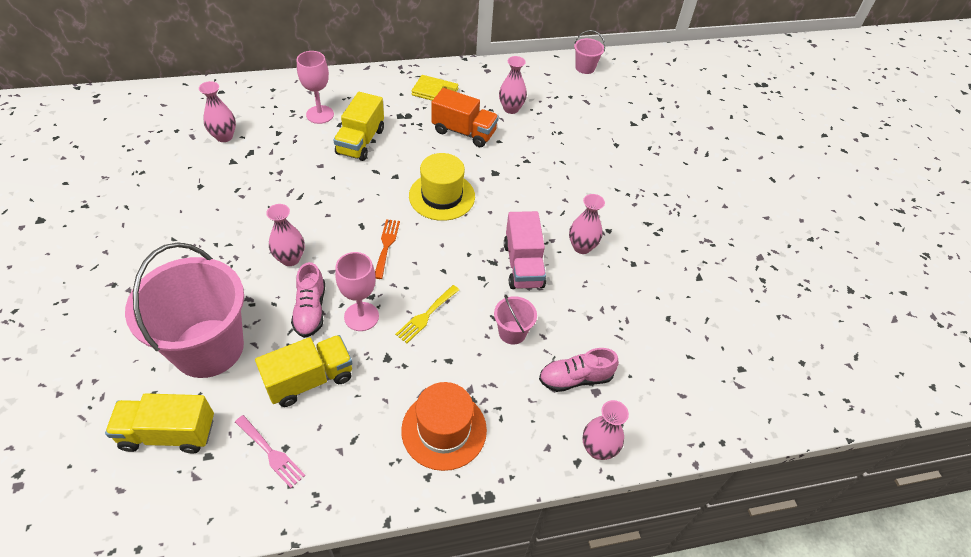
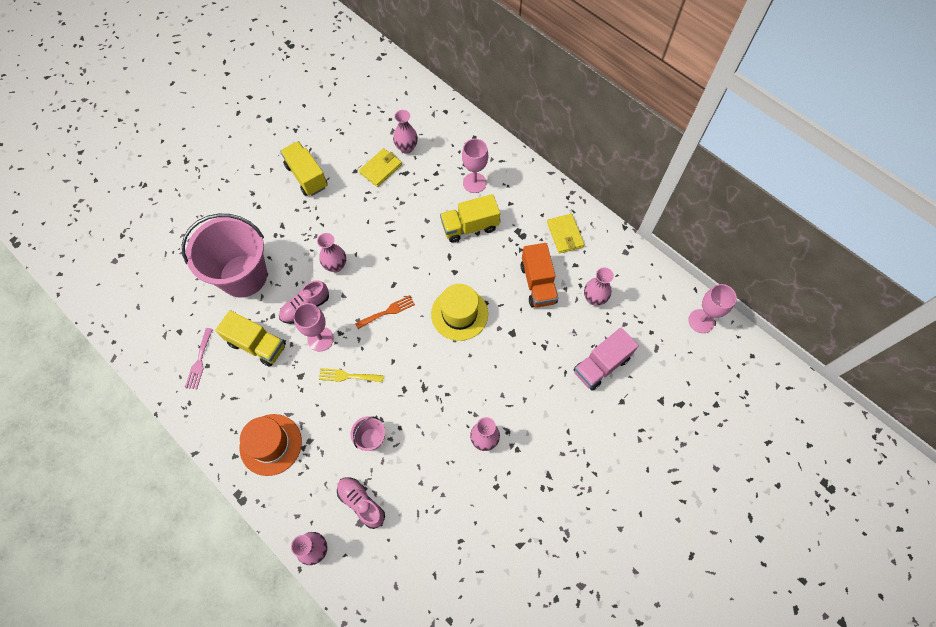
camera: 60 degrees right, 15 degrees up
(168, 433) = (180, 301): yellow truck -> yellow truck (306, 176)
(223, 166) = (381, 169): none -> yellow wallet
(523, 265) = (435, 409): pink truck -> pink truck (601, 365)
(585, 67) = (701, 321): pink bucket -> pink goblet

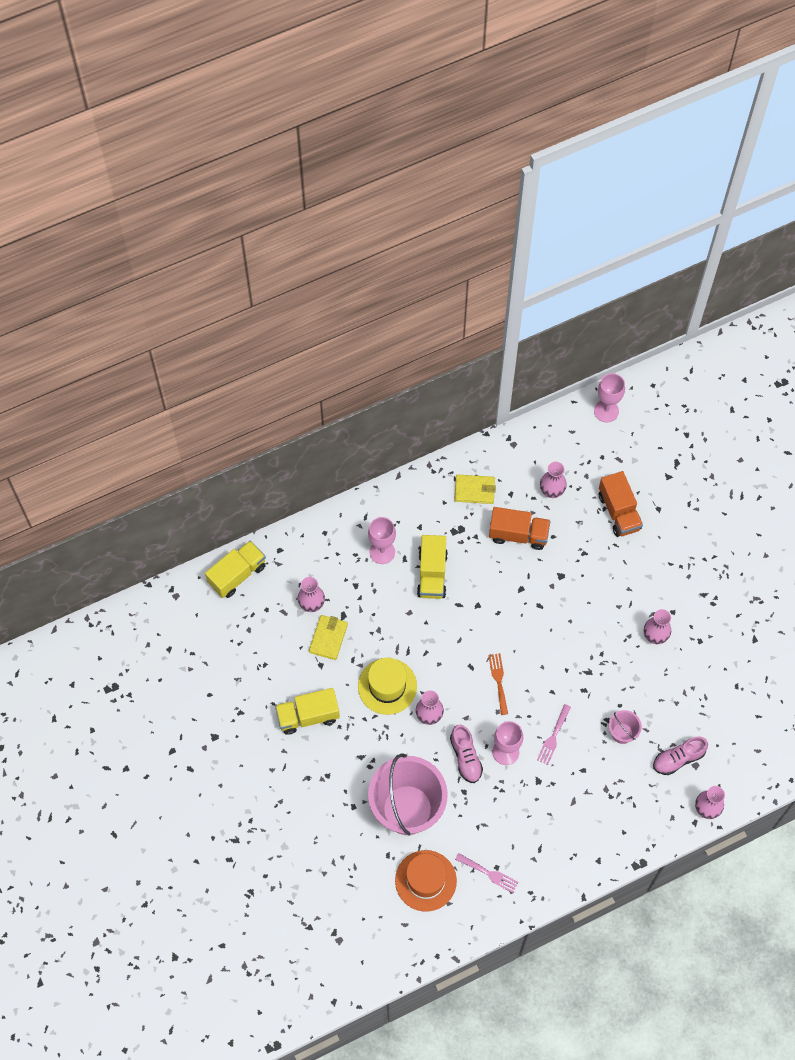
camera: 70 degrees left, 0 degrees up
(257, 344) = (490, 813): yellow truck -> yellow truck (237, 574)
(271, 444) = (598, 824): orange hat -> orange hat (425, 880)
(347, 376) = (553, 737): yellow fork -> pink fork
(381, 169) = (328, 638): yellow wallet -> yellow wallet turned 45 degrees clockwise
(459, 314) = (524, 616): yellow hat -> yellow hat (387, 686)
(601, 365) = (619, 512): pink truck -> orange truck

